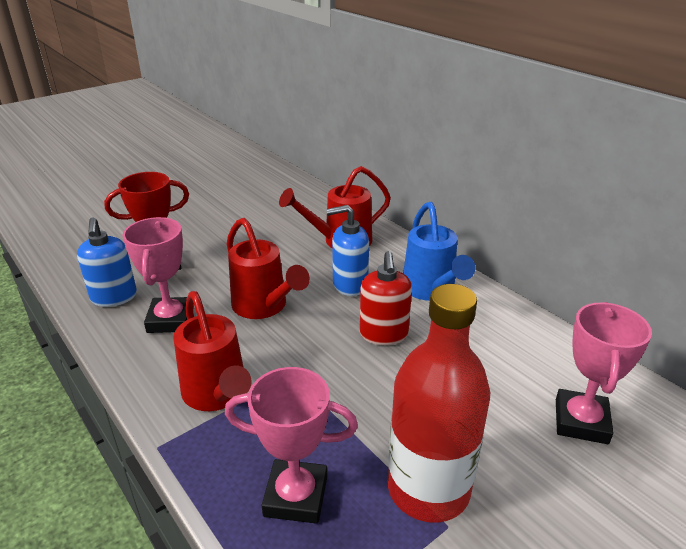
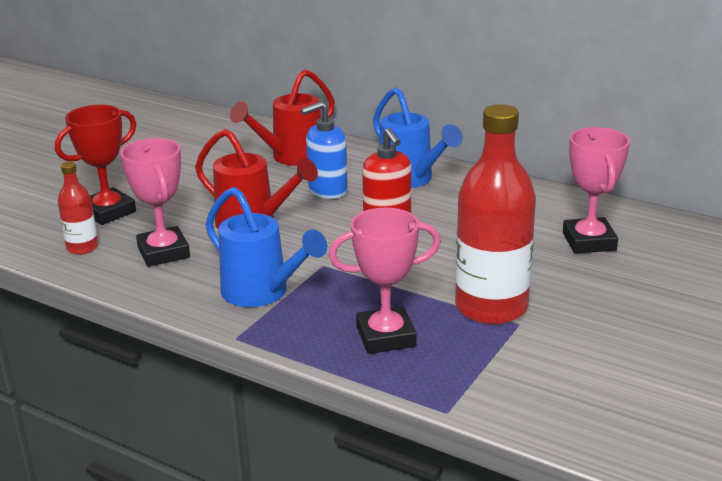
camera: 20 degrees left, 5 degrees down
(114, 297) = (82, 248): blue soap dispenser -> red bottle
(217, 394) = (262, 293): red watering can -> blue watering can

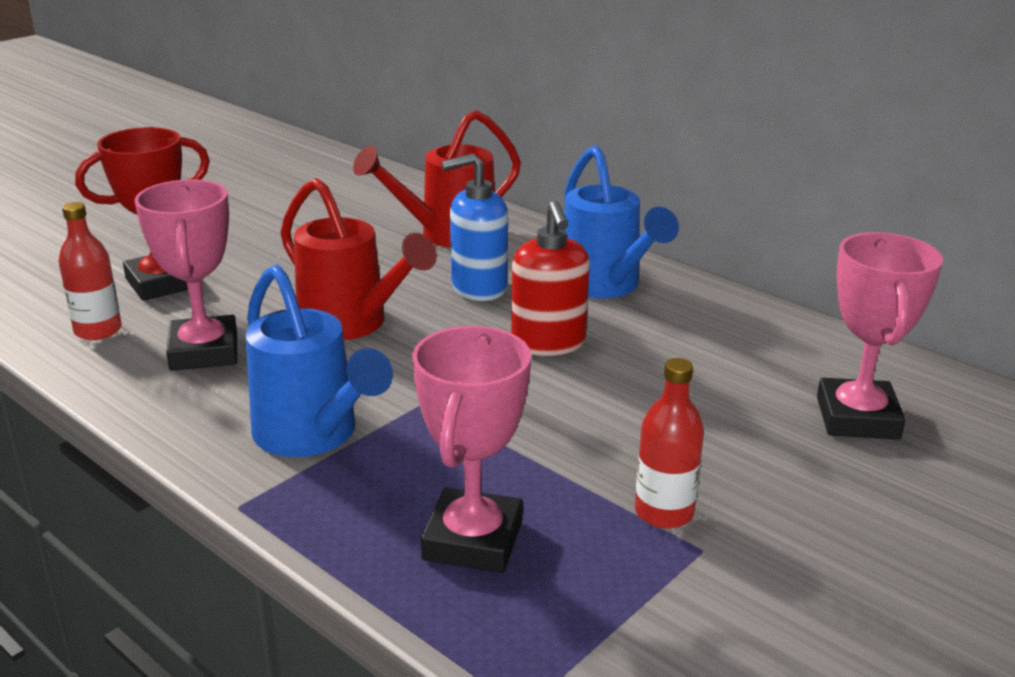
camera: 10 degrees right, 0 degrees up
(386, 336) = (473, 540): pink trophy -> pink trophy turned 75 degrees counterclockwise
(491, 307) = (664, 512): red bottle -> red bottle, size x0.49

